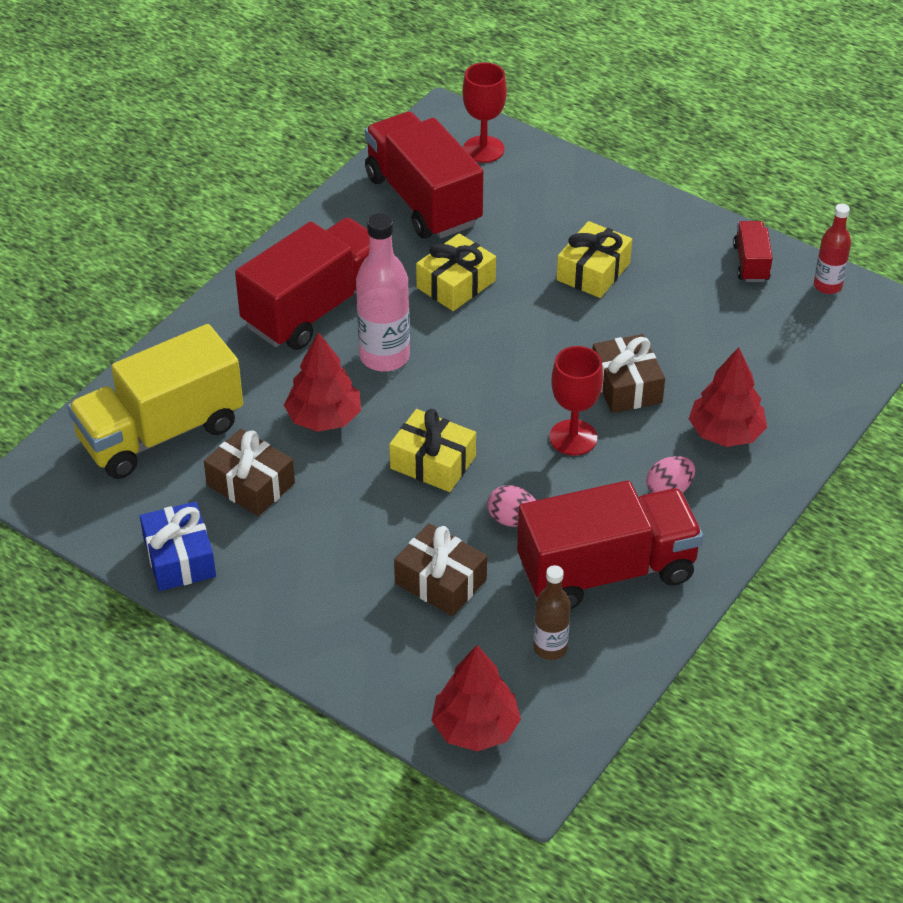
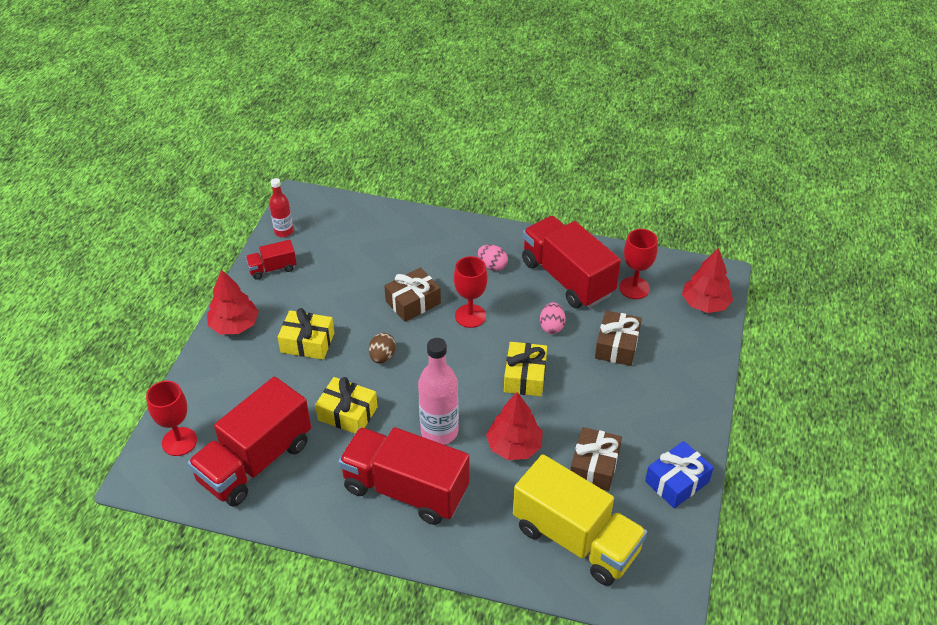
camera: 110 degrees left, 0 degrees up
(536, 333) = (382, 357): none -> brown egg
(550, 648) = (634, 288): brown bottle -> red goblet
(726, 433) = (434, 252): red tree -> red tree (234, 325)

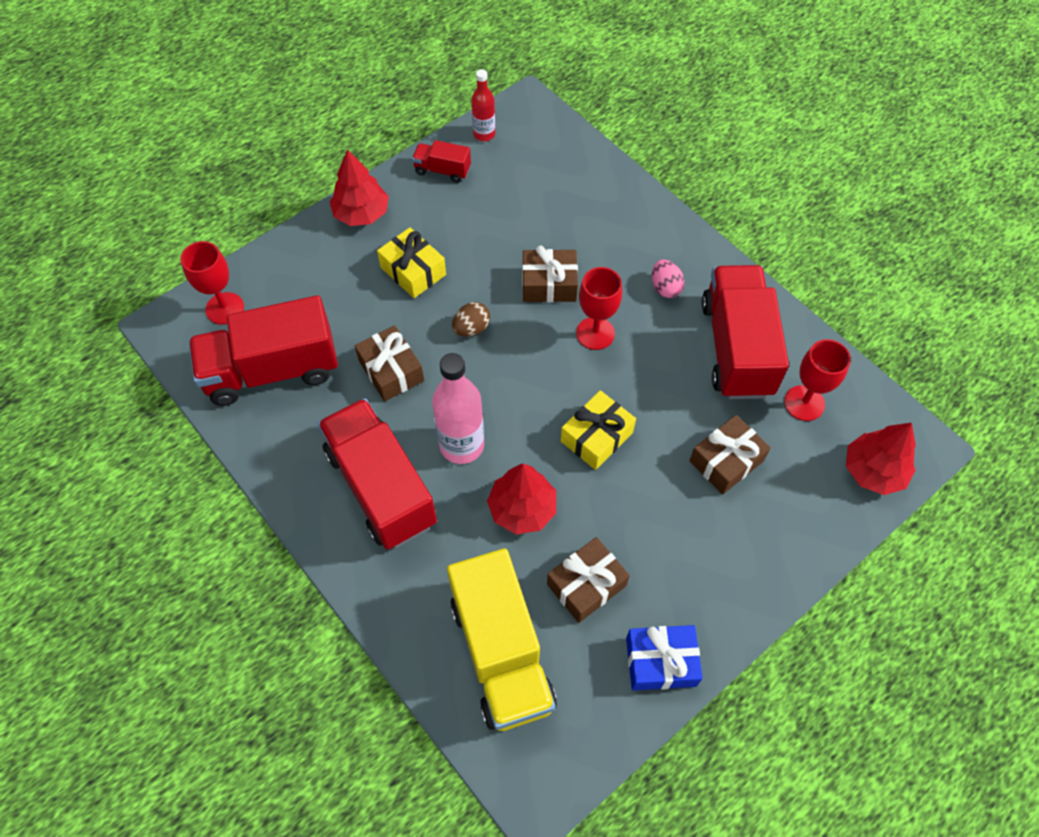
camera: 35 degrees right, 15 degrees up
(347, 413) = (391, 371): yellow gift -> brown gift
(551, 326) = (672, 396): pink egg -> none

